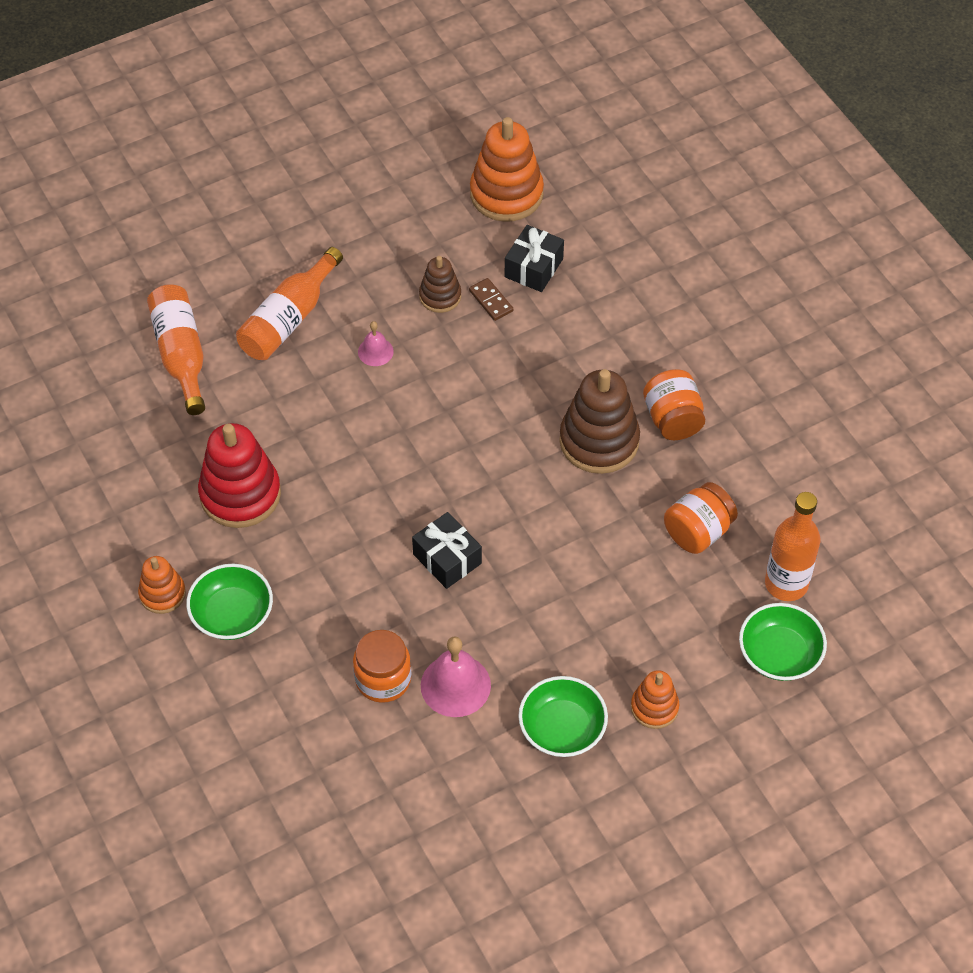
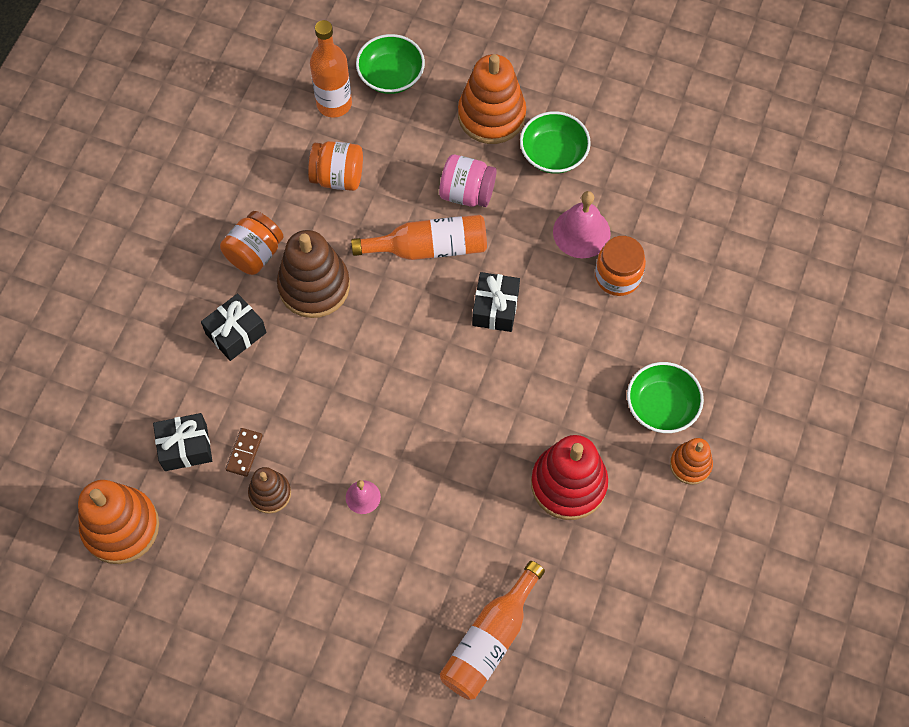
camera: 130 degrees left, 10 degrees up
(289, 319) = (386, 588): orange bottle -> orange bottle (429, 247)
(585, 622) = (467, 193): none -> pink jar
(605, 359) = (236, 333): none -> black gift
(654, 707) = (491, 115): orange stacking toy -> orange stacking toy, size x1.80

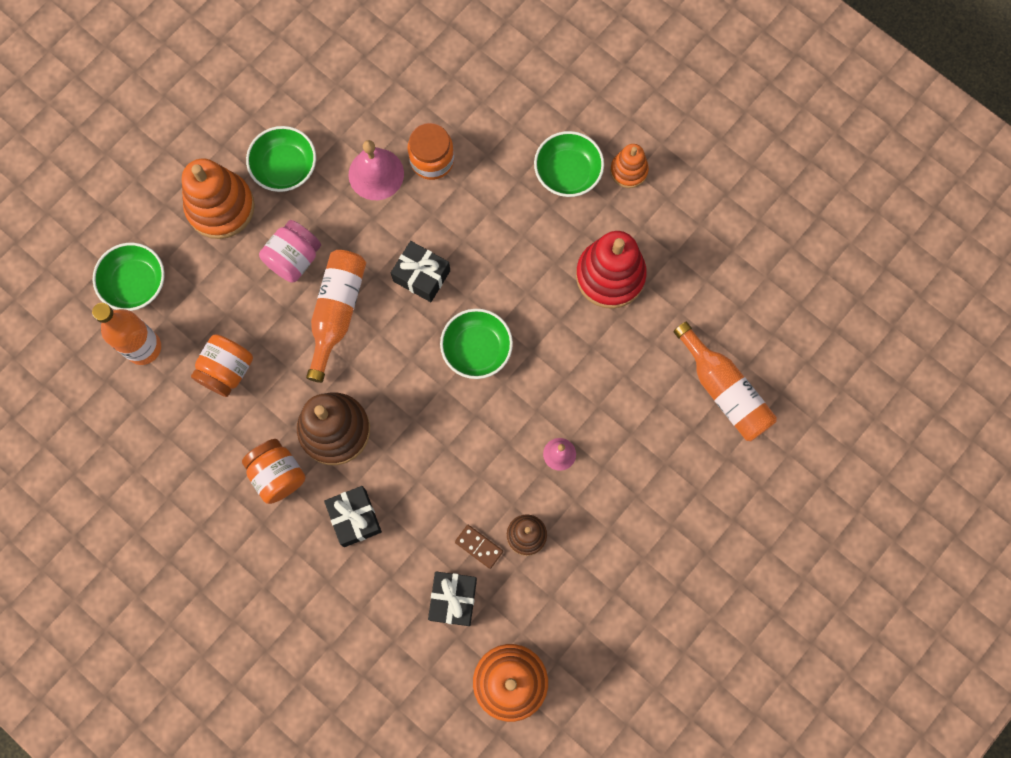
camera: 70 degrees left, 10 degrees up
(441, 383) = (476, 349): none -> green bowl

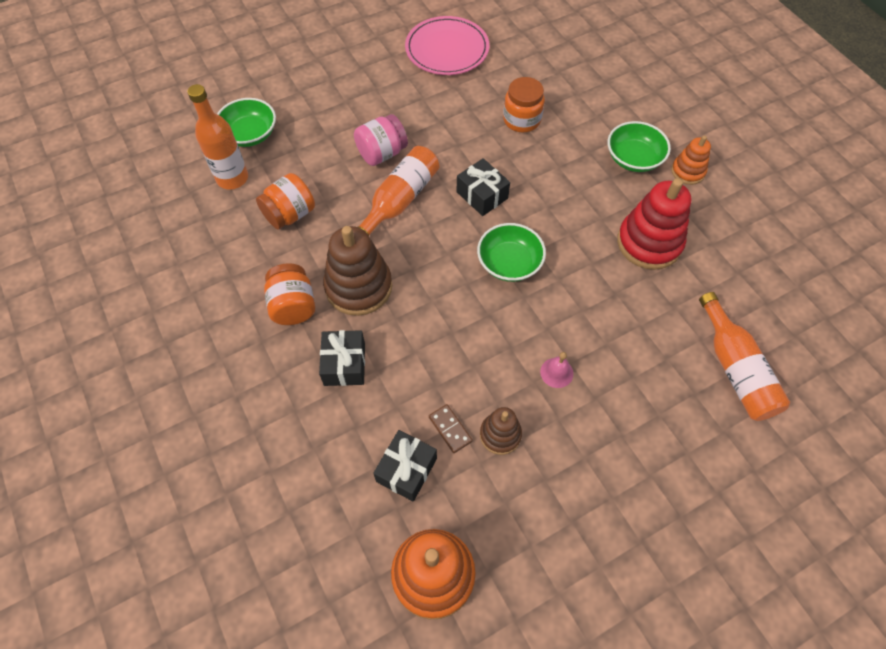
camera: 20 degrees right, 15 degrees down
(220, 207) = (341, 104): orange stacking toy -> none
(285, 167) = (402, 93): green bowl -> none
(312, 84) = (447, 49): none -> pink plate
(376, 174) = (472, 116): pink bell -> none

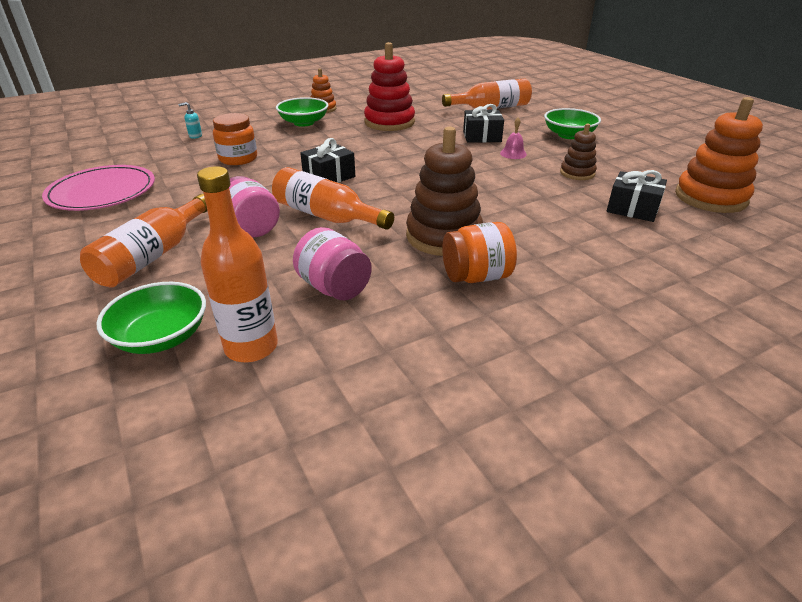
camera: 90 degrees left, 25 degrees down
(290, 214) = (334, 288): orange jar -> pink jar
(344, 106) = (153, 255): none -> orange bottle
(344, 364) = (541, 241): black gift -> black gift (482, 137)
(450, 429) = (583, 191): brown domino -> none
(509, 263) = (409, 167): green bowl -> green bowl (569, 135)
(578, 76) = (195, 136): none -> turquoise soap dispenser

